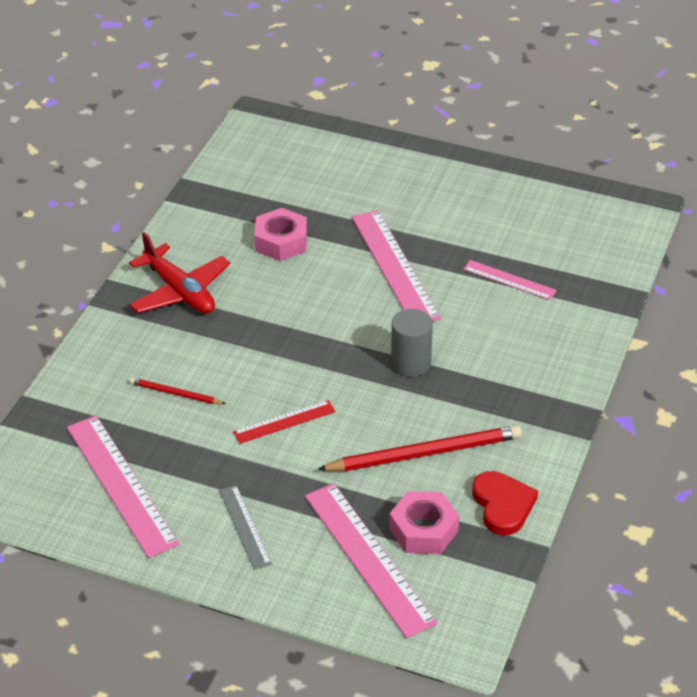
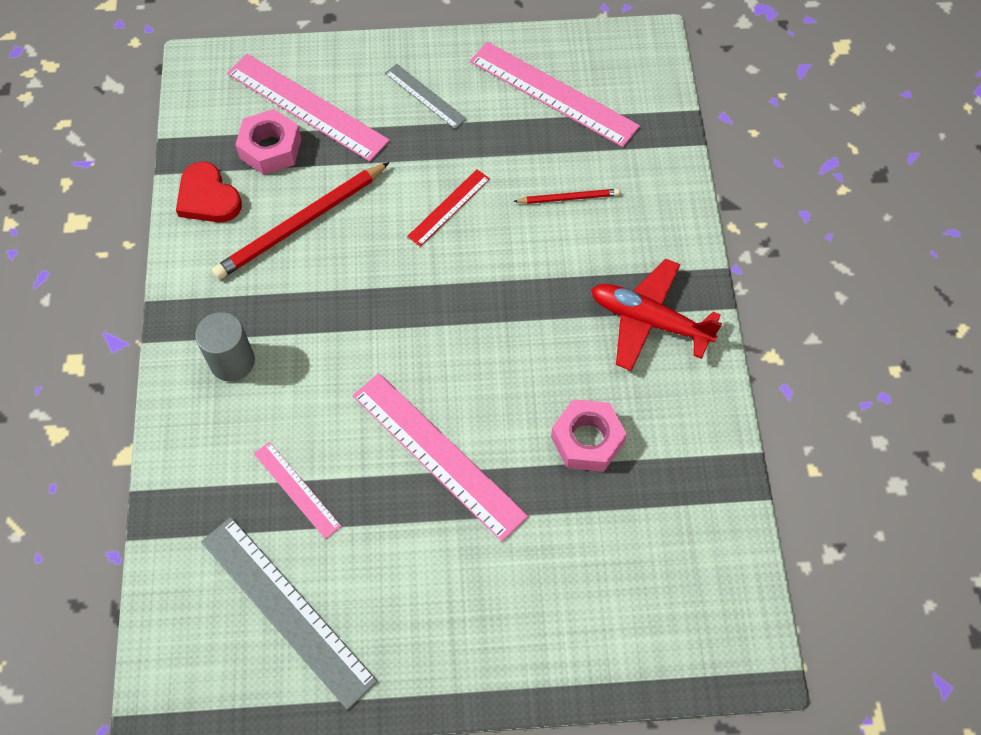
camera: 155 degrees right, 20 degrees up
(410, 363) = (359, 324): grey cylinder -> grey cylinder (232, 361)
(509, 280) = (297, 489): pink ruler -> pink ruler turned 45 degrees clockwise
(543, 223) = (287, 610): none -> grey ruler

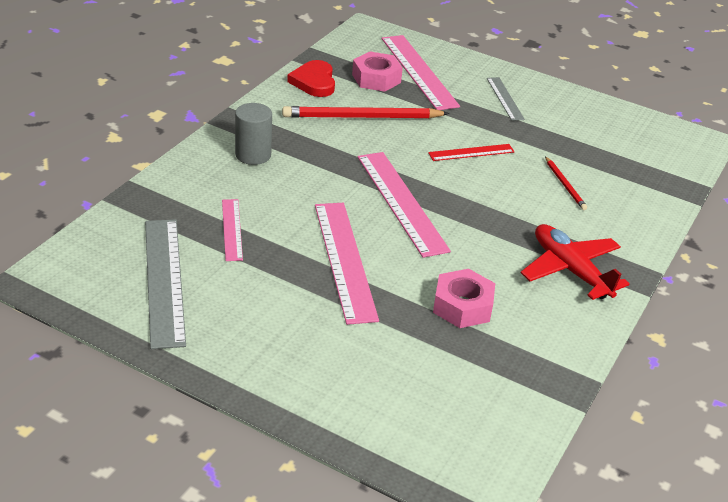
camera: 30 degrees right, 25 degrees down
(553, 93) = (600, 134): pink ruler -> pink ruler (401, 202)
(569, 198) = (565, 185): red pencil -> red pencil turned 45 degrees clockwise

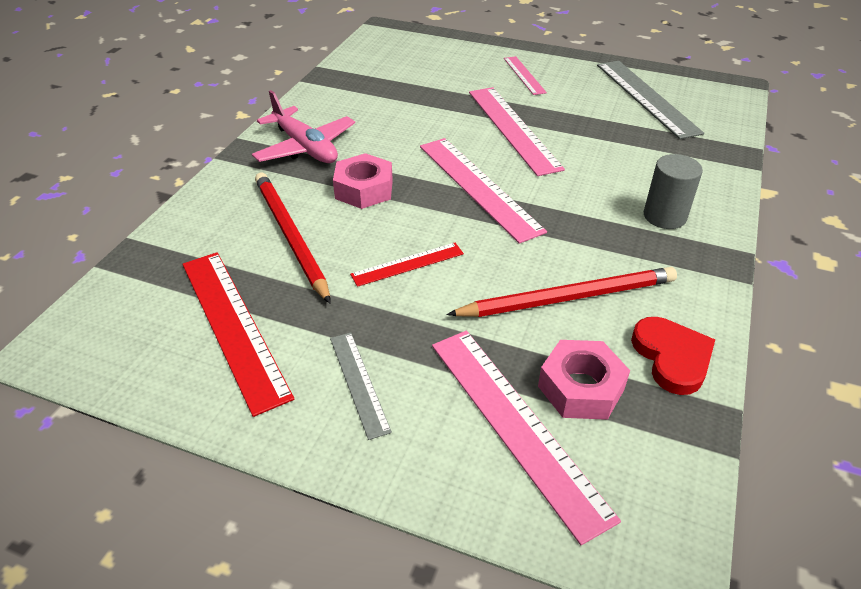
camera: 175 degrees right, 5 degrees up
(232, 229) = (625, 139): pink ruler -> pink ruler (524, 75)
(462, 306) = (404, 110): pink nut -> pink nut (364, 189)
(565, 185) = (290, 236): red pencil -> red pencil, size x1.96
(570, 270) = (305, 147): red plane -> pink plane
(589, 135) = (233, 326): none -> red ruler

